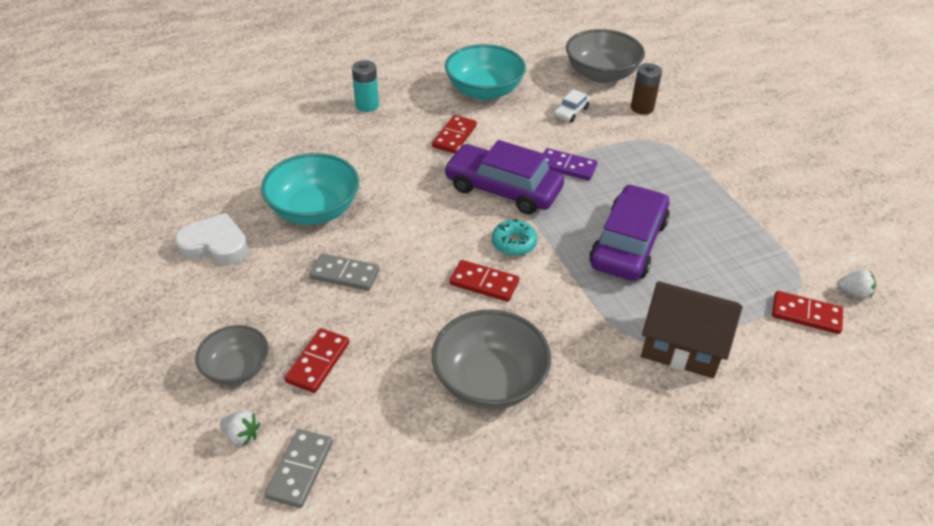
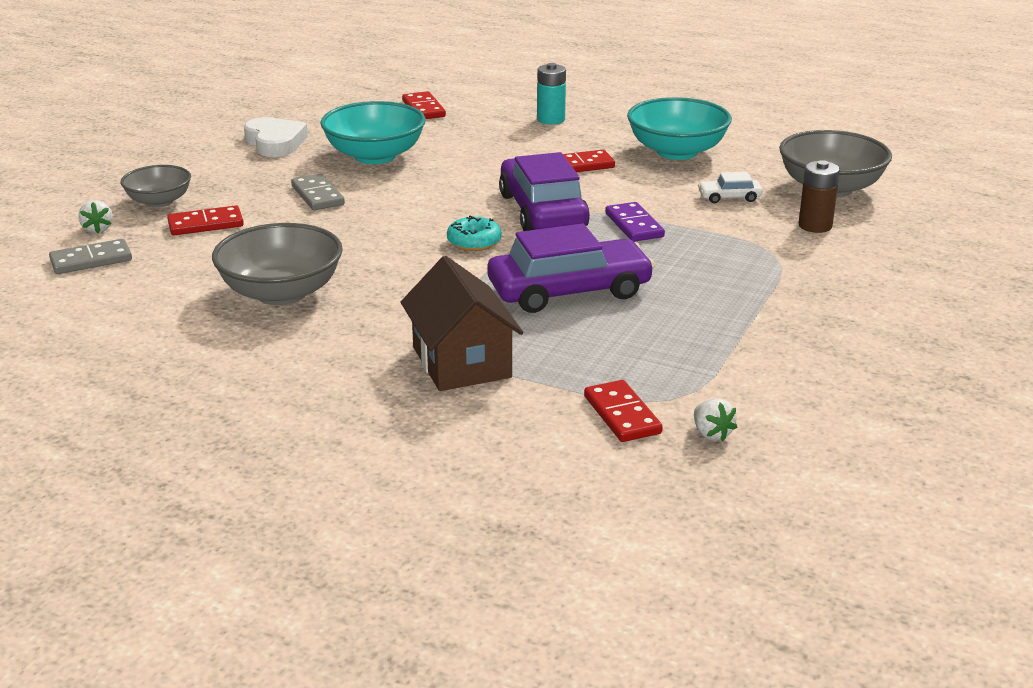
camera: 50 degrees right, 15 degrees down
(484, 283) = (398, 249): red domino -> red domino (423, 109)

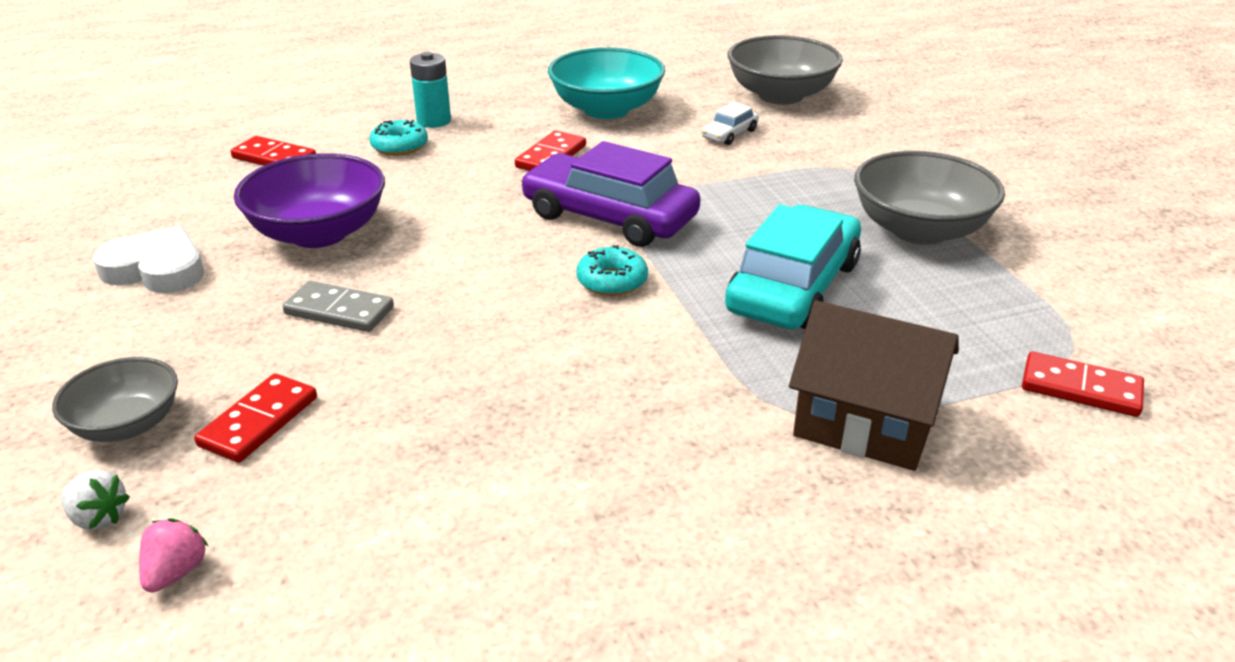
camera: 45 degrees left, 5 degrees up
(91, 260) = (176, 572): grey domino -> pink strawberry
(281, 293) = (532, 458): grey bowl -> grey bowl (919, 230)
(375, 156) = (319, 233): turquoise bowl -> purple bowl
(502, 127) = (399, 146): none -> turquoise donut
(569, 291) = (793, 287): purple car -> turquoise car
(634, 225) = (712, 194): purple domino -> none
(711, 434) = (1163, 362): white strawberry -> none
(815, 226) = (836, 132): brown battery -> none

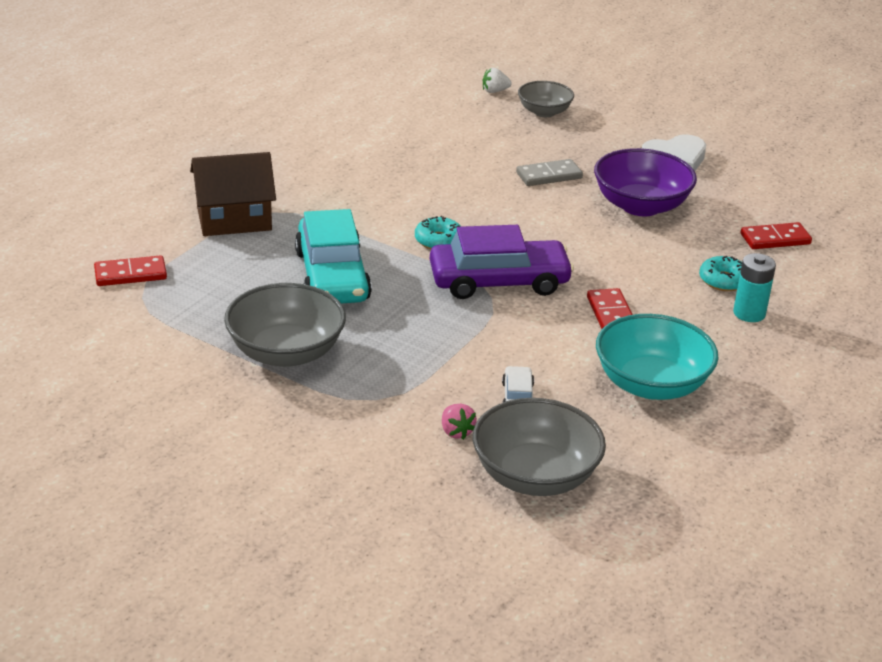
camera: 140 degrees right, 0 degrees up
(176, 572) = (441, 91): pink strawberry -> pink strawberry (456, 432)
(259, 421) = (497, 129): red domino -> none

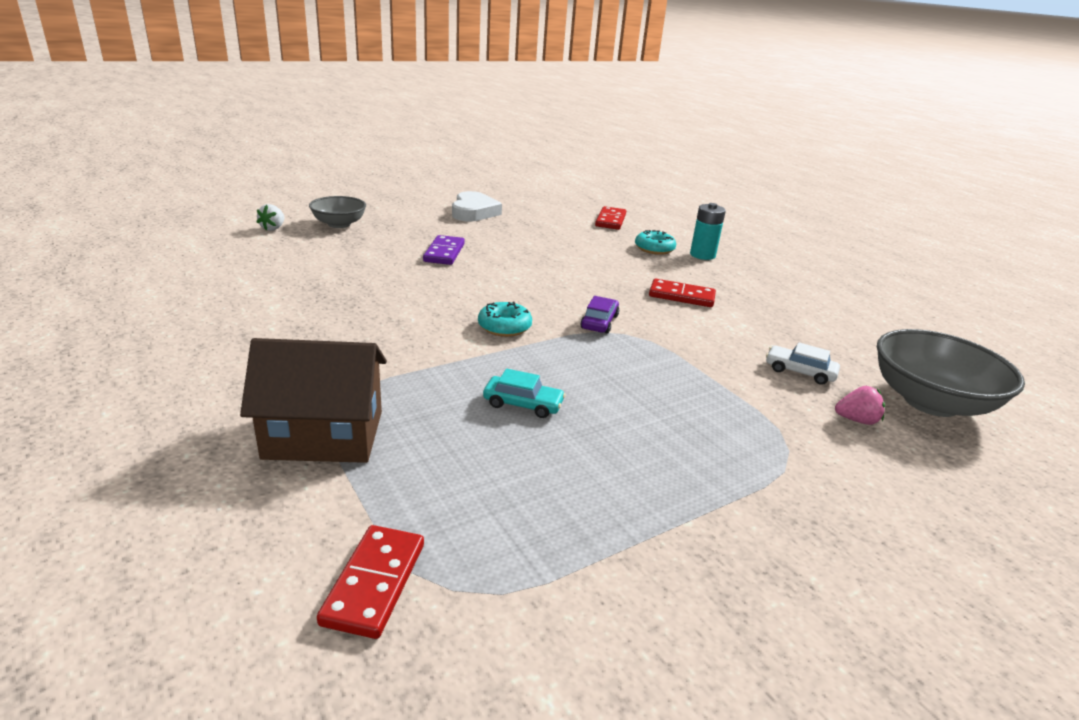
camera: 65 degrees left, 5 degrees down
(234, 219) = (324, 435): brown house -> brown house turned 75 degrees clockwise
(286, 352) = (672, 487): grey bowl -> none
(332, 276) = (523, 404): turquoise car -> turquoise car, size x0.44
(499, 281) = (599, 322): purple car -> purple car, size x0.44
(549, 176) = (444, 253): grey domino -> purple domino
(640, 206) = (527, 240): purple bowl -> none
(651, 384) = (789, 313): turquoise bowl -> none

